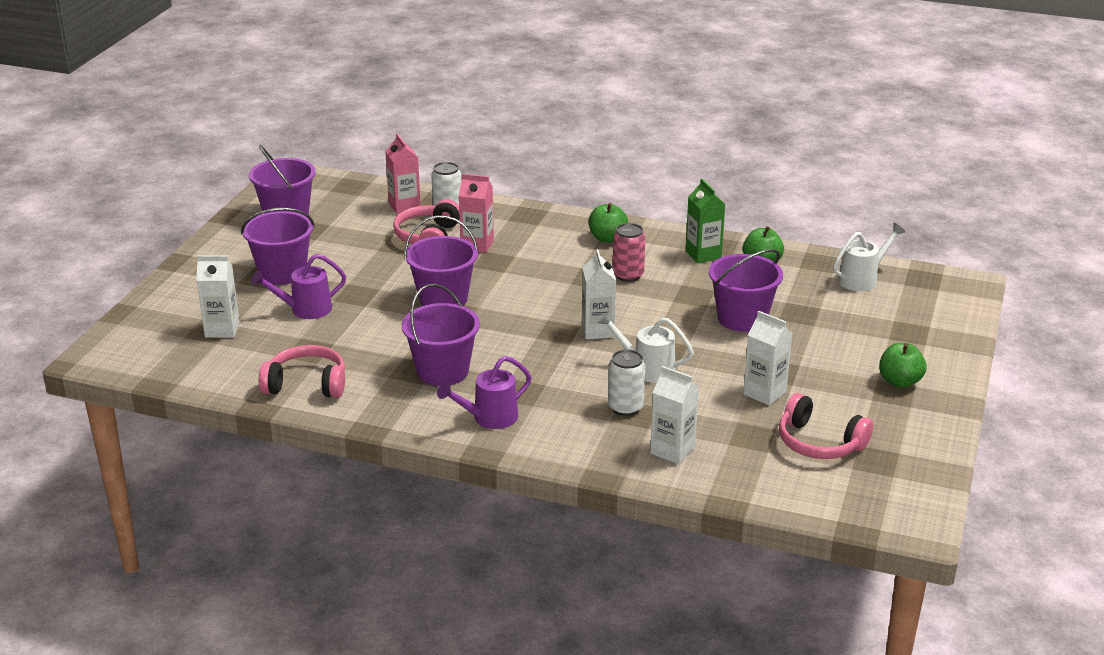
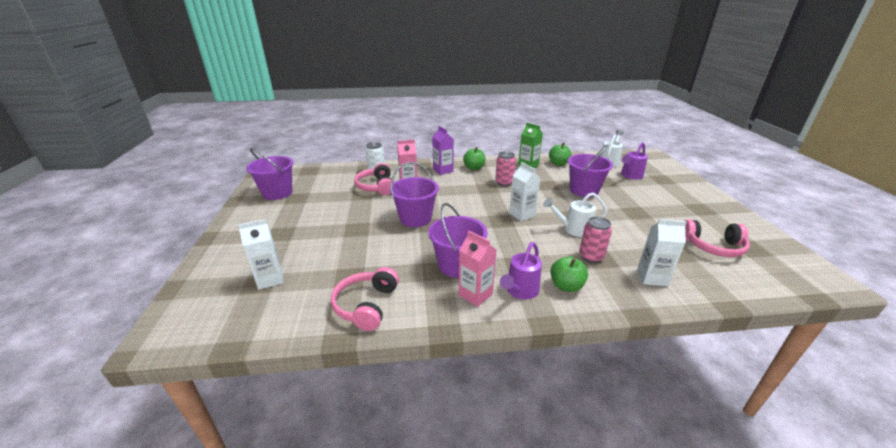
camera: 25 degrees left, 0 degrees up
(282, 272) = (295, 227): purple bucket -> none
(304, 310) = (327, 248): purple watering can -> purple watering can (630, 176)
(306, 384) = (366, 305): pink headphones -> pink headphones turned 60 degrees counterclockwise
(404, 206) = (349, 174): pink carton -> pink carton (475, 294)
(552, 231) = (443, 170): none -> purple carton
(625, 407) = (591, 256): white can -> pink can
(764, 393) = (647, 226): white carton -> none
(899, 381) = (694, 202): green apple -> green apple (566, 286)

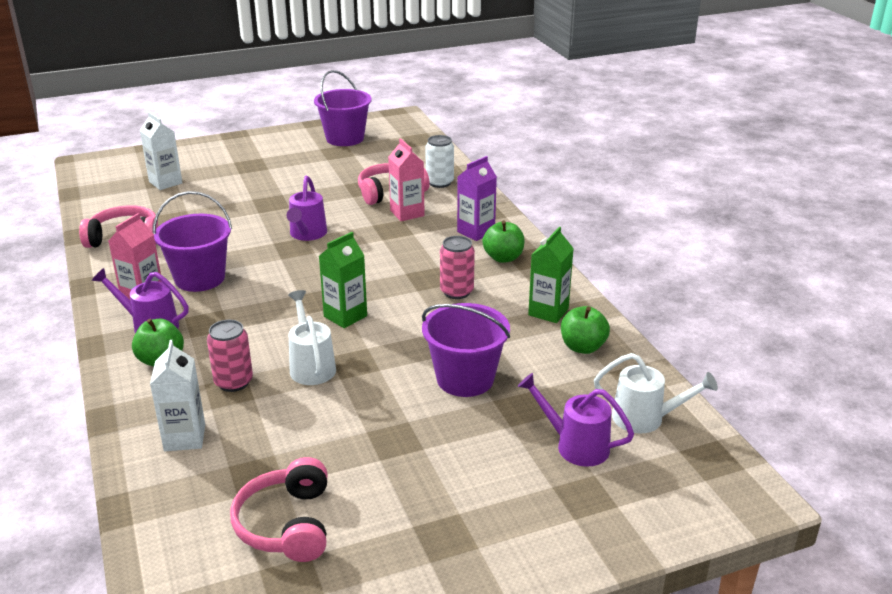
camera: 75 degrees right, 0 degrees up
(415, 218) = (307, 235): purple bucket -> purple watering can
(522, 214) = (345, 316): white carton -> green carton

